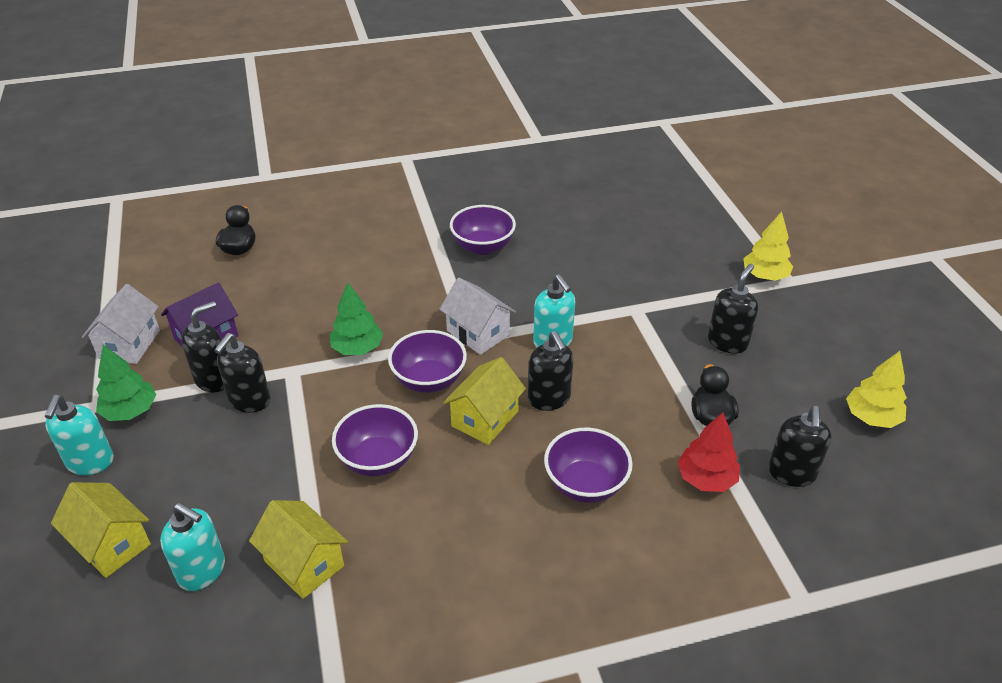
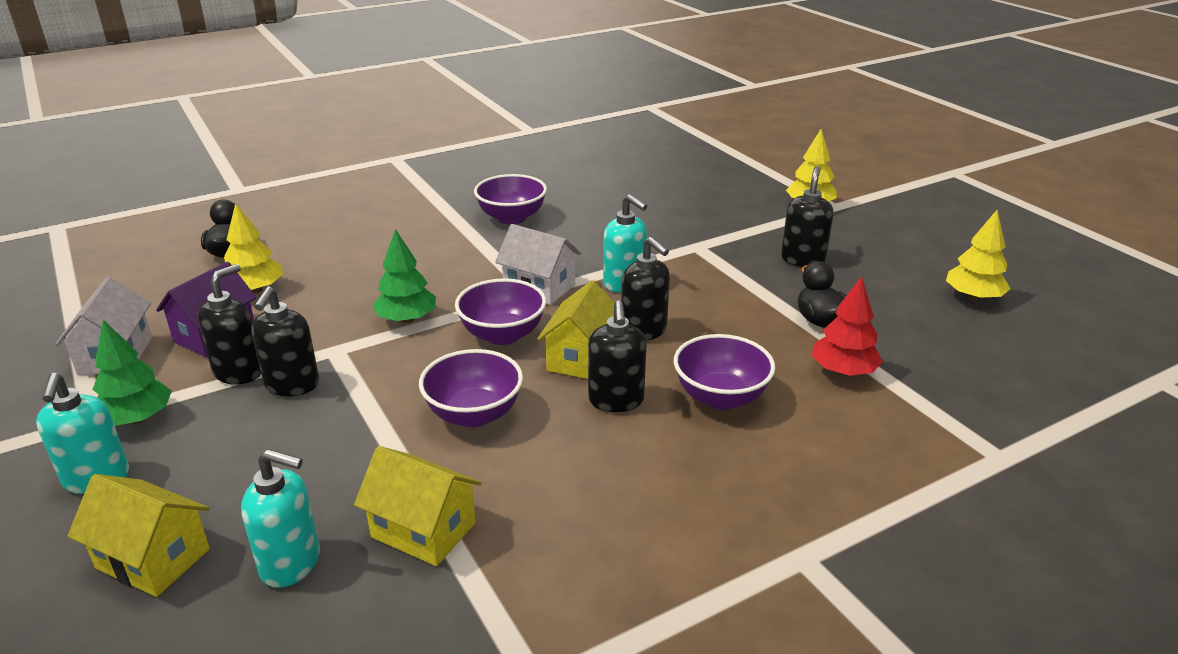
camera: 15 degrees left, 10 degrees down
(249, 294) = (255, 290): none -> yellow tree
(791, 473) = (925, 353): black soap dispenser -> black soap dispenser (616, 400)

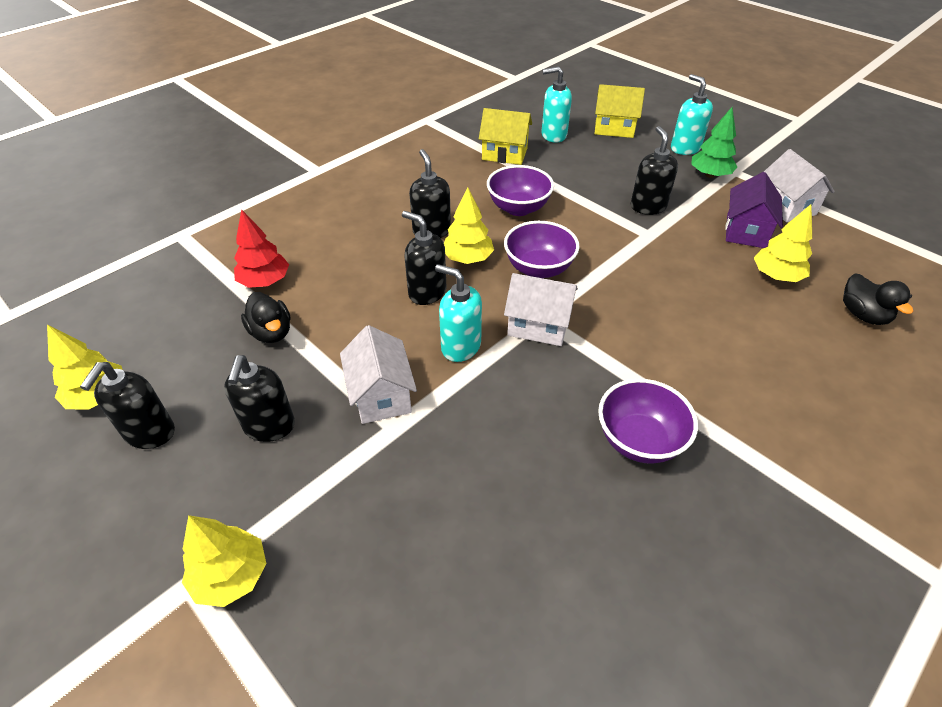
camera: 165 degrees right, 15 degrees up
(239, 372) = (692, 209): black soap dispenser -> black soap dispenser (150, 433)
(407, 319) = (624, 269): green tree -> none
(581, 358) = (468, 258): yellow house -> yellow tree
(706, 264) = (381, 395): none -> white house
(720, 397) = (360, 245): purple bowl -> none

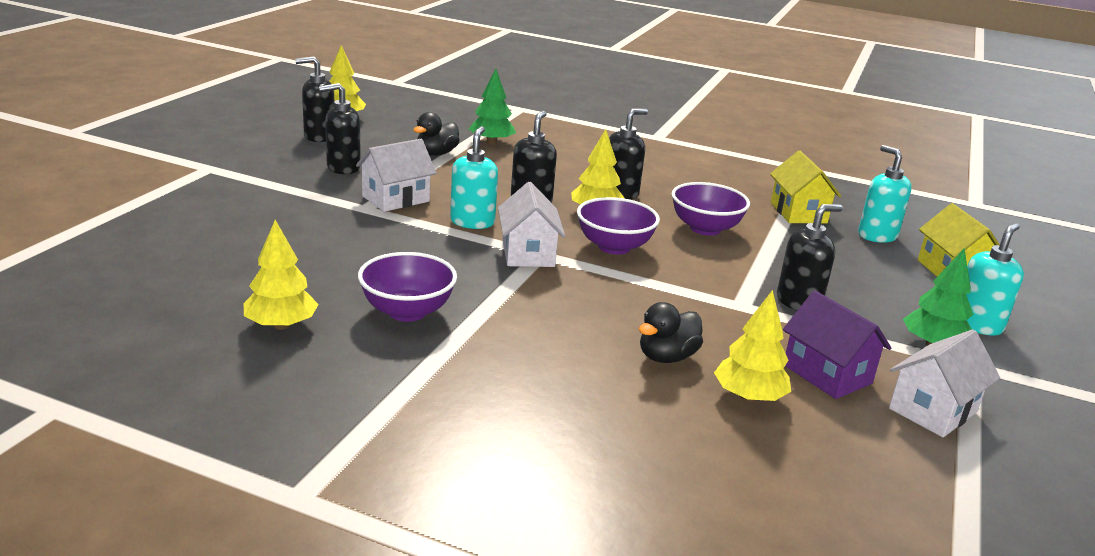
camera: 65 degrees right, 20 degrees down
(231, 575) = (217, 177): yellow tree -> yellow tree (281, 325)
(265, 281) = (491, 142): red tree -> green tree
(746, 231) = (827, 374): purple house -> purple house turned 60 degrees clockwise
(863, 315) = (730, 469): black duck -> black duck (666, 357)

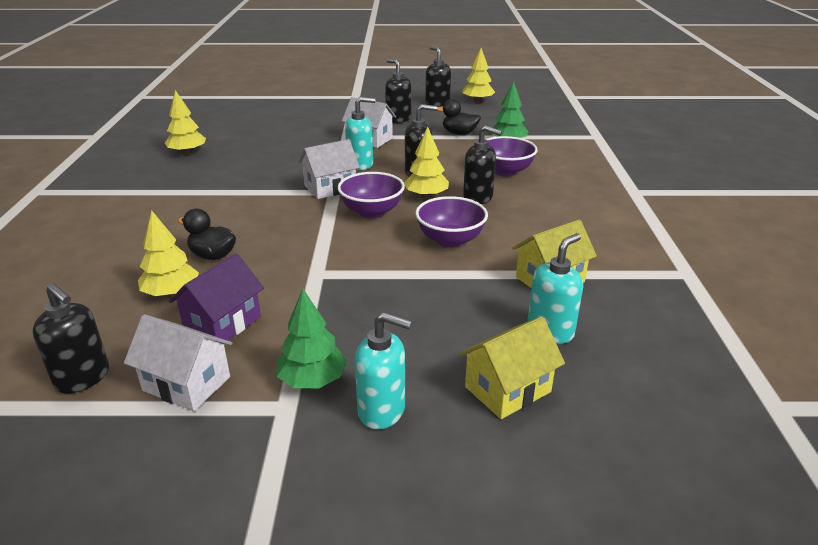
camera: 70 degrees right, 5 degrees up
(407, 311) = (222, 174): purple bowl -> purple bowl (505, 171)
(799, 302) = (344, 299): black soap dispenser -> black soap dispenser (83, 378)

